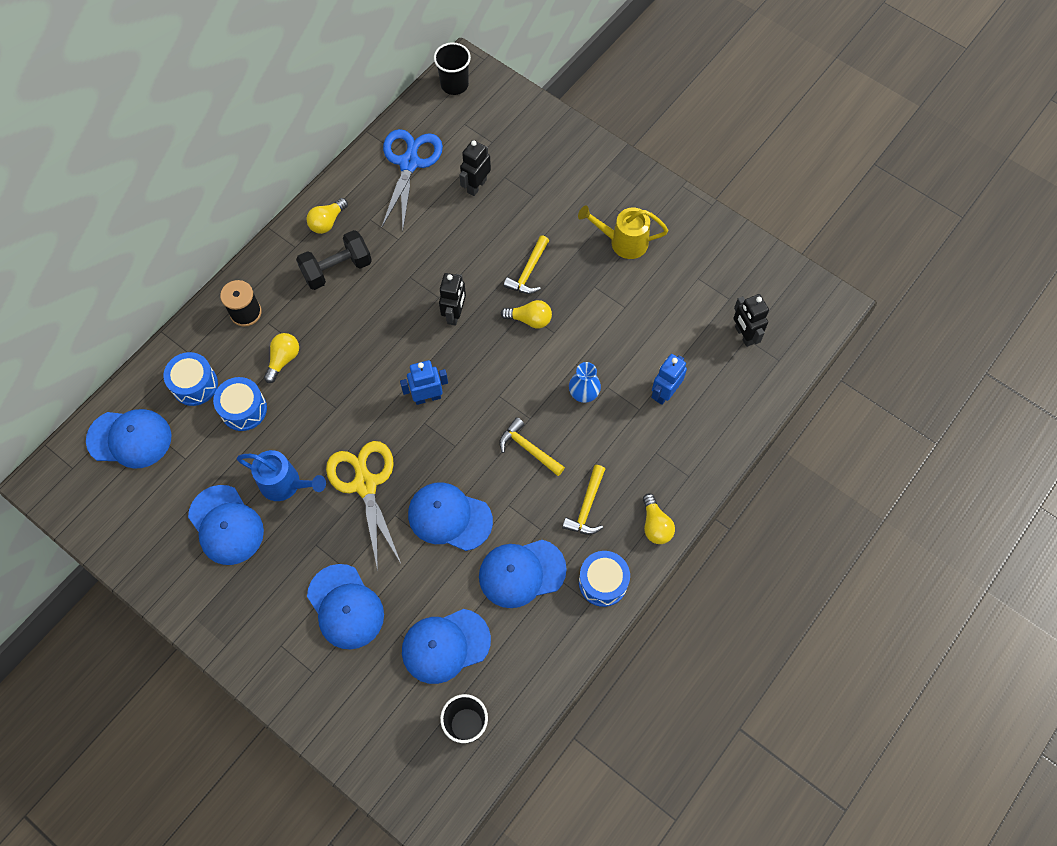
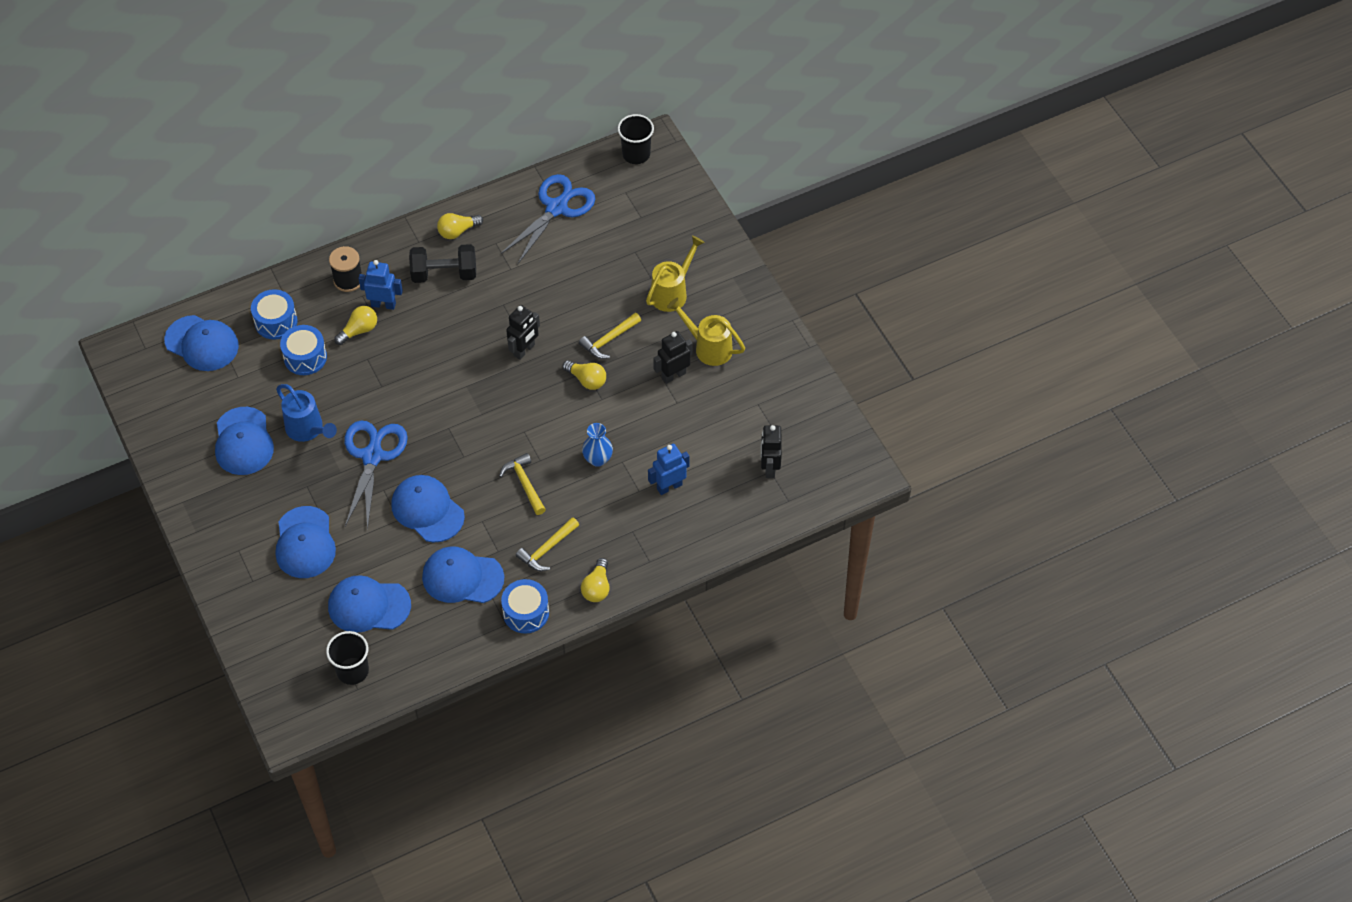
camera: 25 degrees right, 10 degrees down
(365, 484) = (372, 456): yellow scissors -> blue scissors
(427, 397) = (462, 408): blue robot -> blue robot (383, 304)
(476, 186) = (605, 250): black robot -> black robot (673, 375)
(561, 202) = (672, 292): none -> yellow watering can

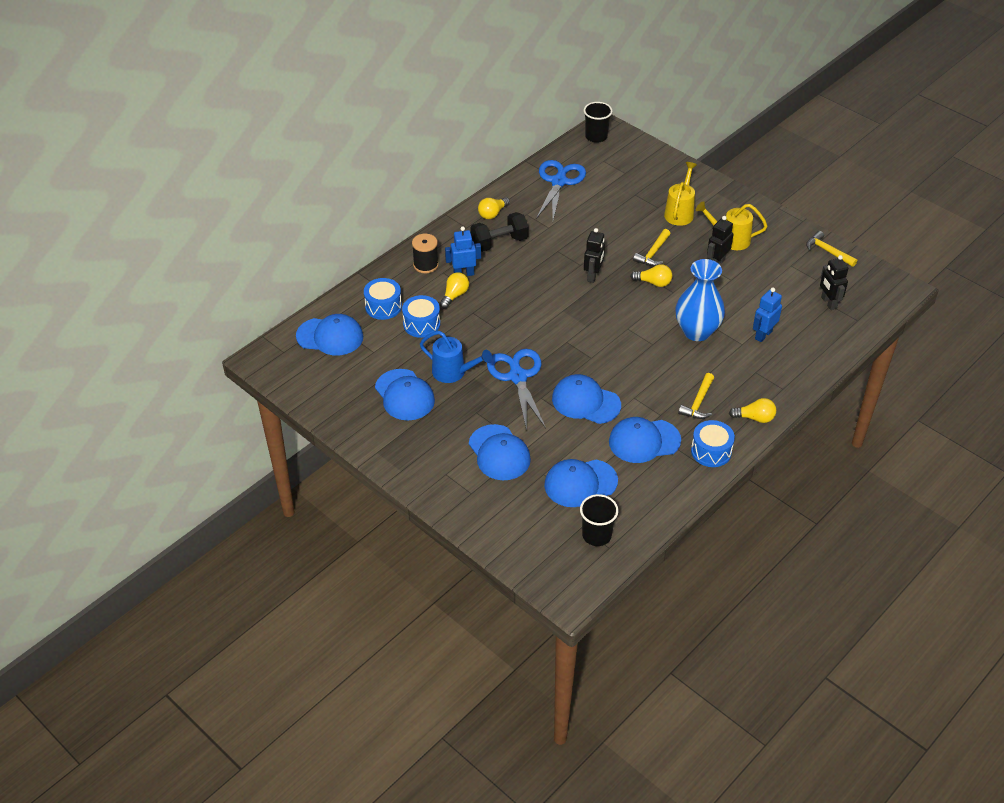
camera: 20 degrees left, 10 degrees down
(524, 484) = (651, 363): yellow hammer -> yellow hammer (828, 251)
(597, 588) = (755, 418): yellow light bulb -> yellow light bulb turned 75 degrees counterclockwise
(598, 459) = (696, 331): blue vase -> blue vase, size x1.89

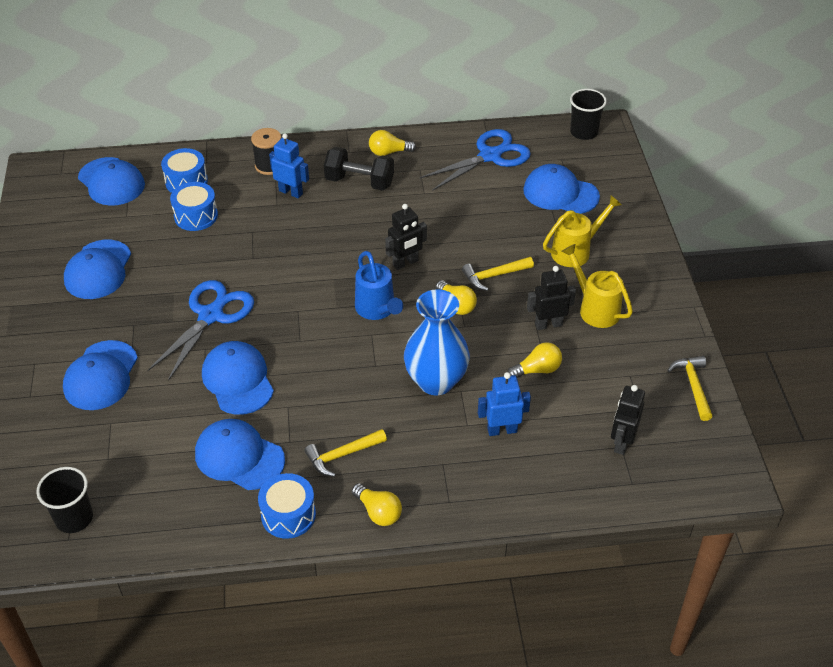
camera: 40 degrees right, 0 degrees up
(453, 373) = (163, 276): blue watering can -> blue watering can (377, 310)
(454, 295) = (257, 207): yellow light bulb -> yellow light bulb (537, 370)
(580, 483) = (128, 456): blue cap -> blue cap (560, 193)

